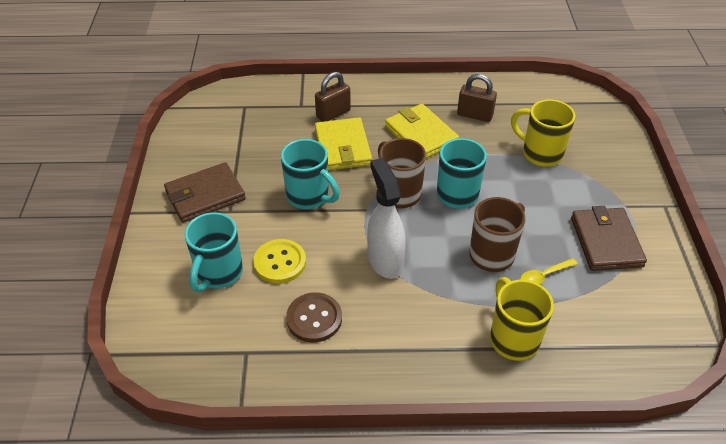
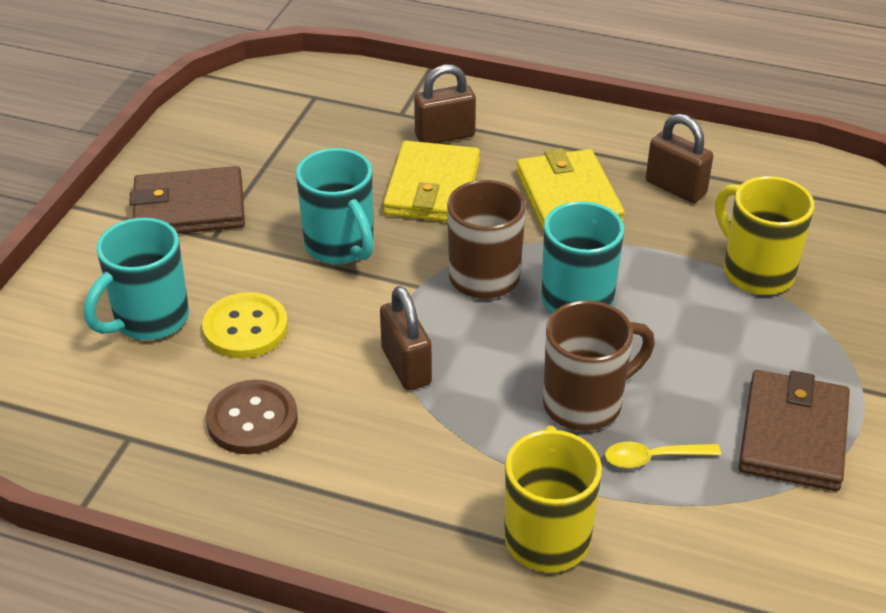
camera: 20 degrees right, 5 degrees down
(385, 260) = (406, 366): white spray bottle -> brown padlock

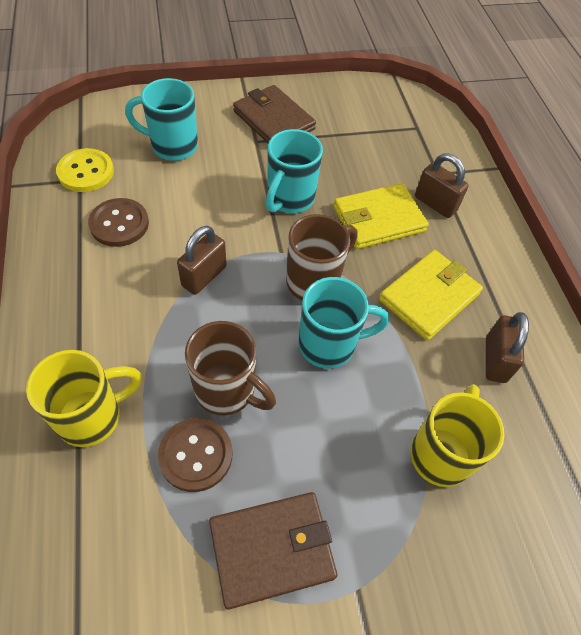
camera: 55 degrees right, 15 degrees up
(245, 328) = (191, 188): yellow button -> yellow button (86, 172)
(653, 458) = (196, 455): yellow spoon -> brown button

